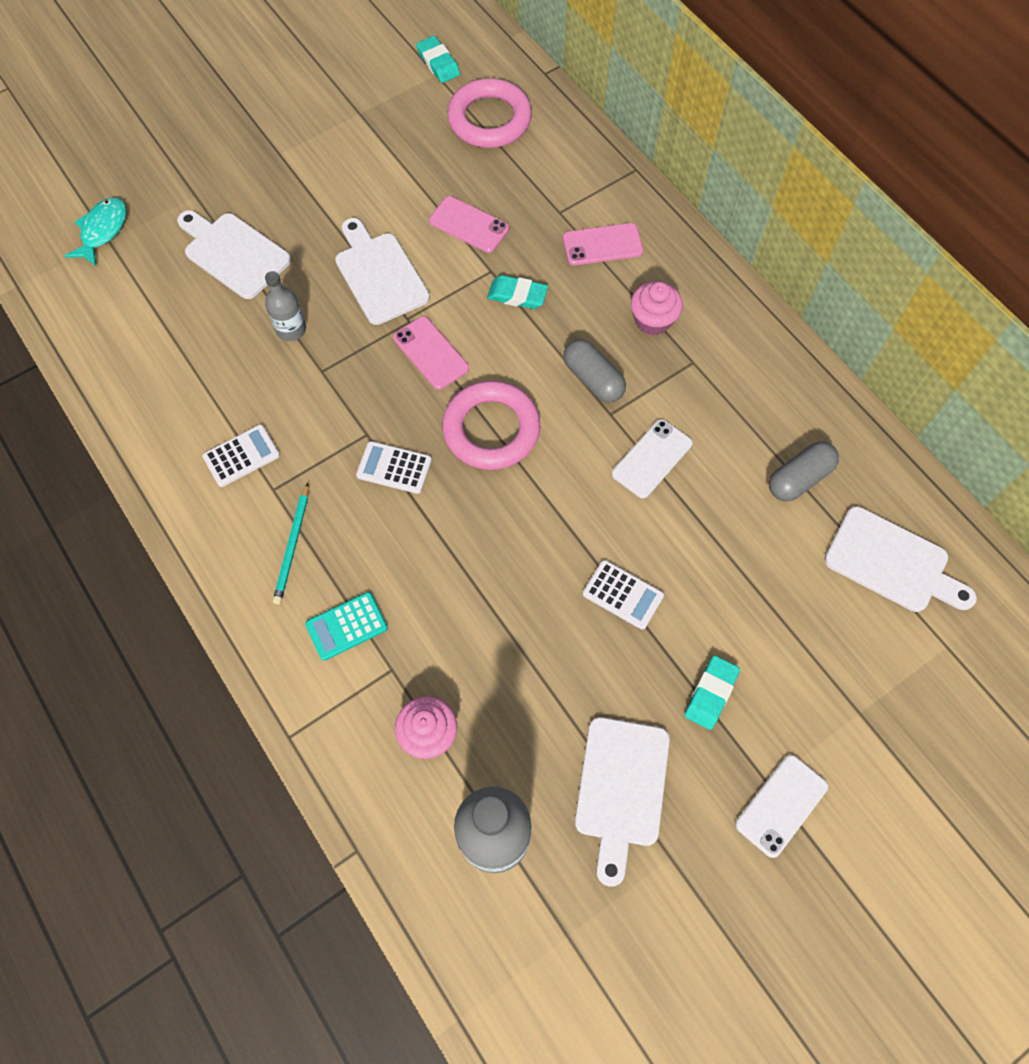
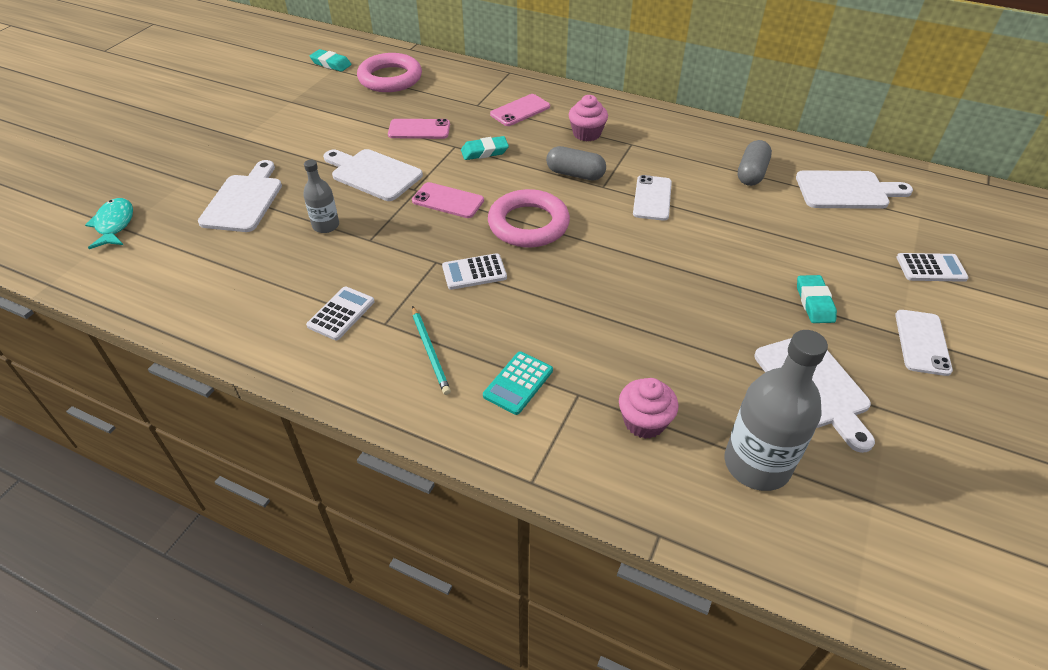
camera: 30 degrees left, 20 degrees down
(233, 253) = (244, 200): white cutting board -> white cutting board turned 90 degrees clockwise
(623, 595) = (704, 275): white calculator -> white calculator (931, 268)

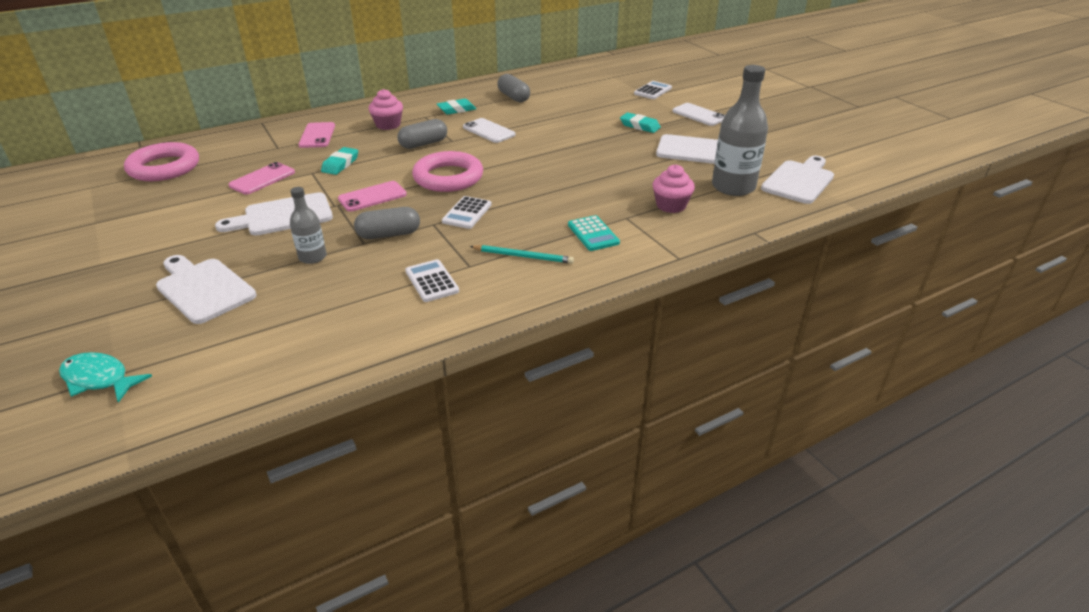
camera: 55 degrees left, 10 degrees down
(331, 64) = (78, 186): turquoise eraser -> turquoise eraser (456, 110)
(394, 246) = (389, 234): none -> grey capsule
(846, 190) = (567, 82): white cutting board -> white cutting board (799, 181)

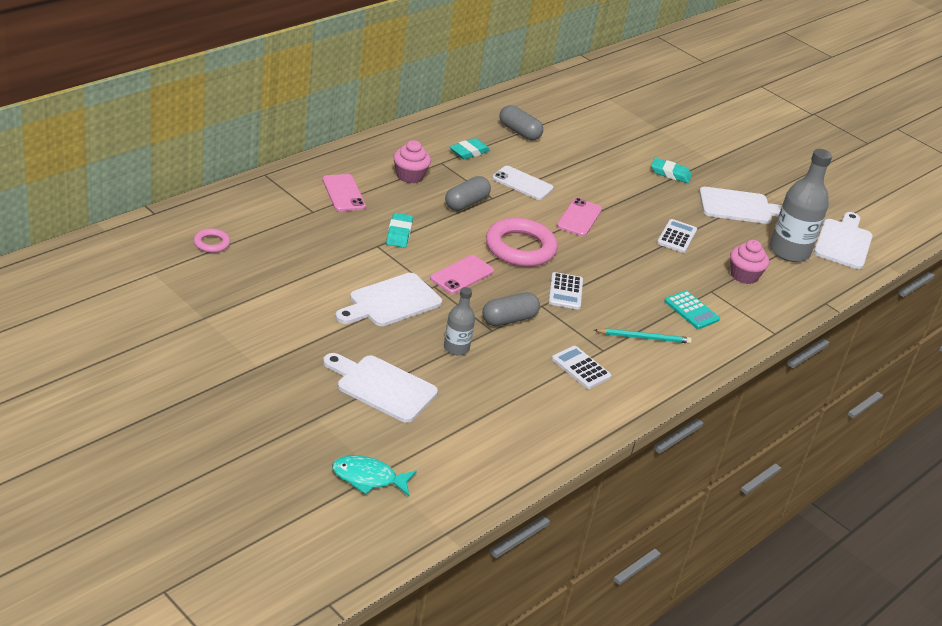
camera: 20 degrees left, 0 degrees up
(164, 167) = (211, 243): pink ring -> pink ring, size x0.47
(262, 179) = (332, 256): pink phone -> pink phone (579, 218)
(652, 91) = (660, 121): white calculator -> white calculator (676, 237)
(699, 115) = (721, 157): white phone -> none

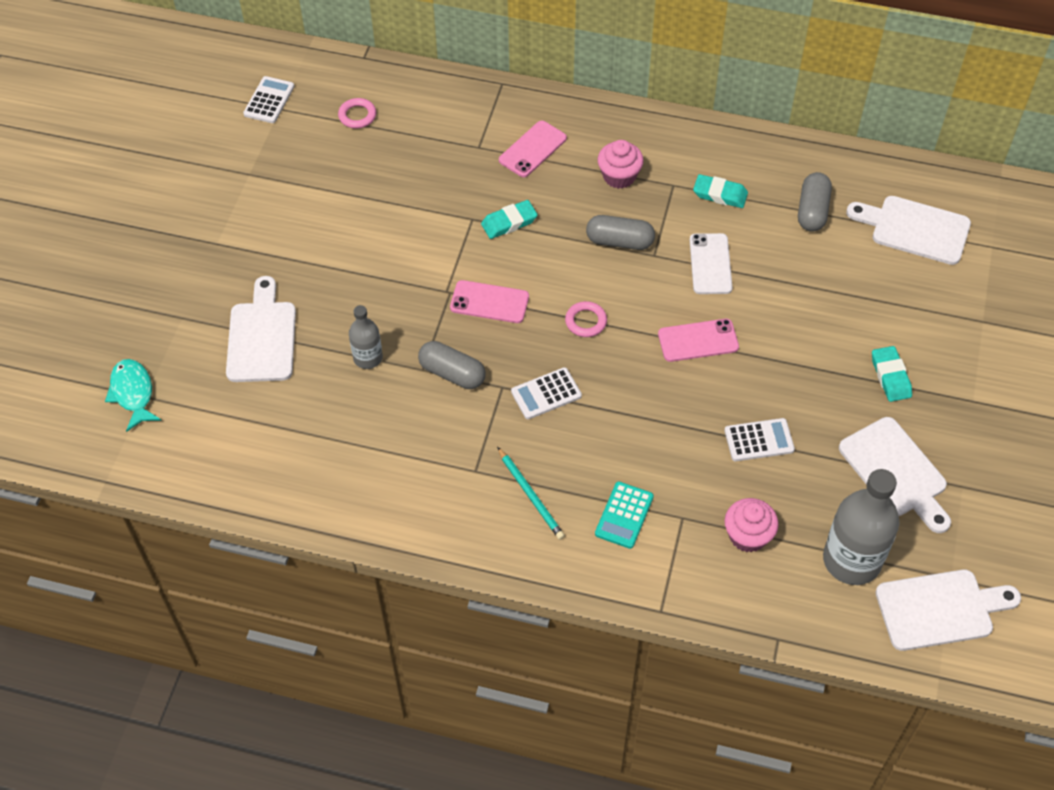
camera: 65 degrees right, 20 degrees up
(391, 302) = (393, 276): white cutting board -> white cutting board (914, 229)
(520, 248) = (586, 321): pink ring -> pink ring, size x0.47
(581, 368) = (427, 466): white calculator -> white calculator (269, 100)

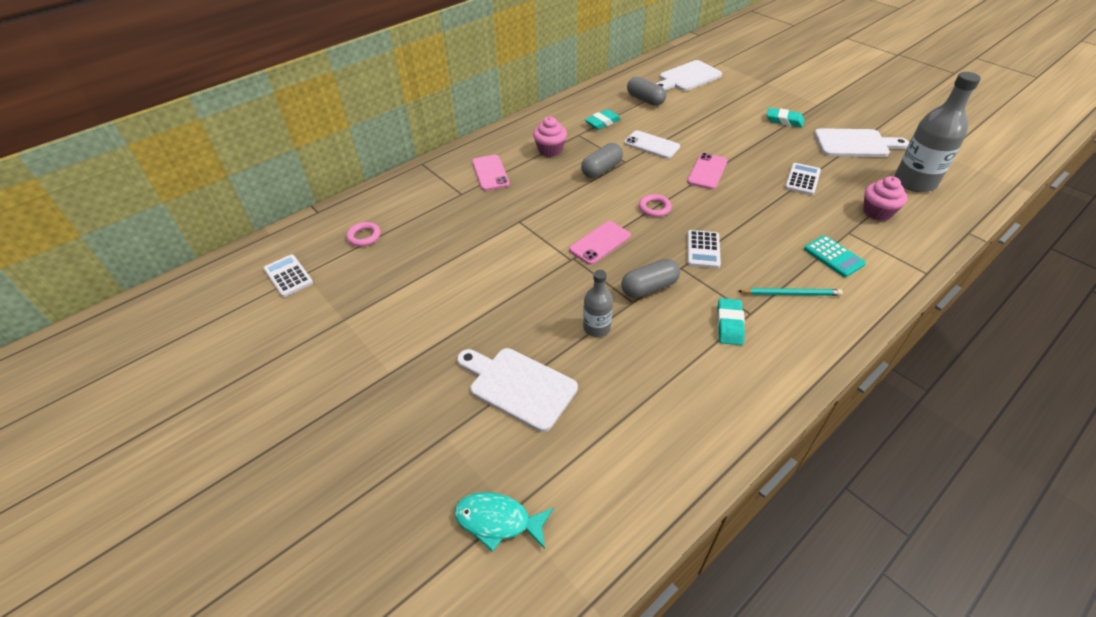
camera: 55 degrees left, 10 degrees down
(509, 222) = (539, 206): turquoise eraser -> turquoise eraser (729, 324)
(940, 609) = (964, 166): white cutting board -> none

